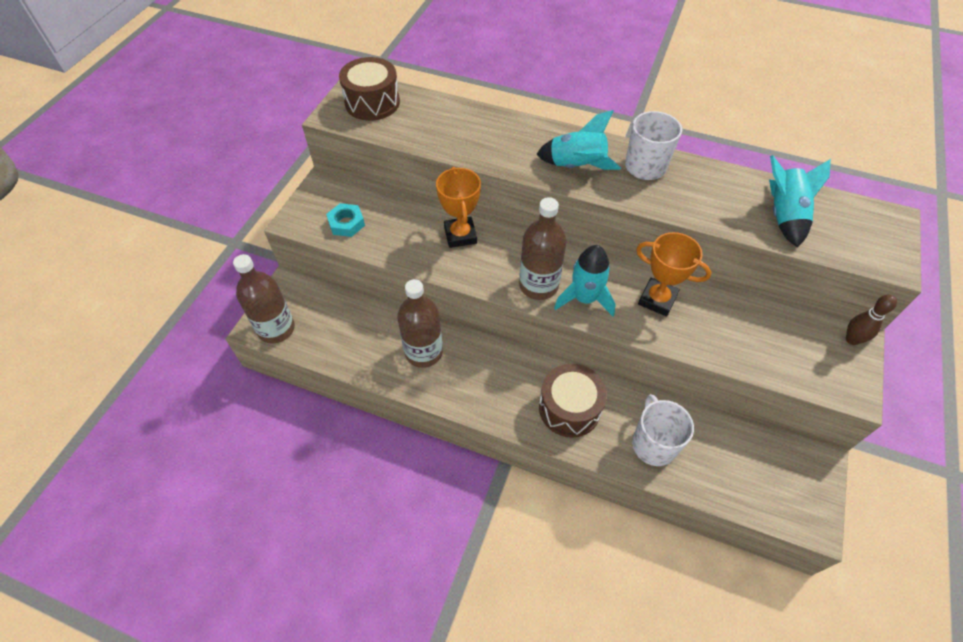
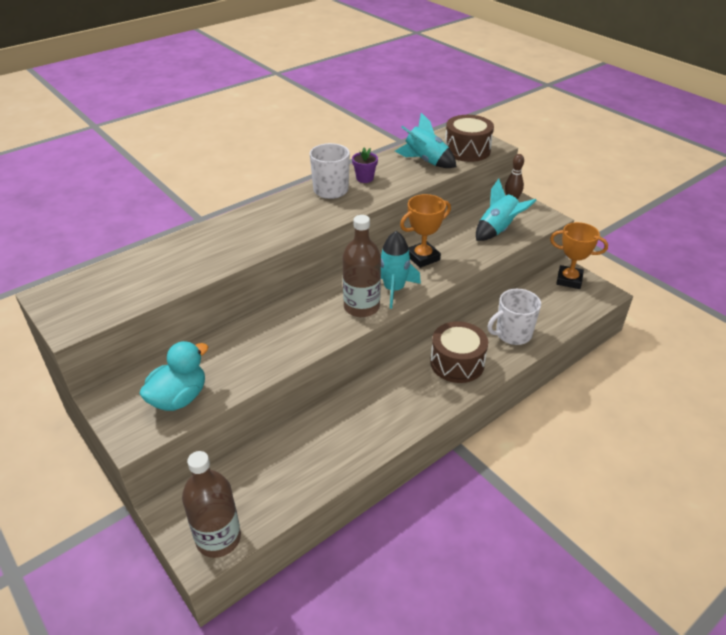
camera: 60 degrees left, 15 degrees down
(346, 223) = (179, 398): turquoise nut -> turquoise duck
(372, 102) = (87, 294): brown drum -> brown drum (467, 150)
(423, 352) = (340, 429): brown bottle -> none
(460, 235) = (269, 329): orange trophy -> orange trophy (569, 280)
(576, 166) = (297, 217): turquoise rocket -> turquoise rocket (498, 230)
(653, 444) = (512, 334): white mug -> white mug turned 45 degrees counterclockwise
(694, 181) = (364, 178): none -> purple flower pot

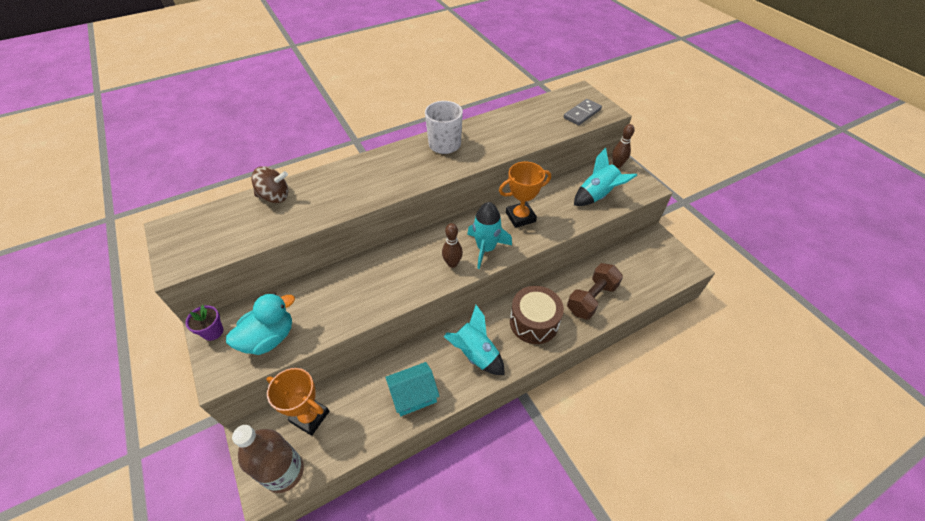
camera: 10 degrees right, 10 degrees up
(159, 254) = (275, 197): none -> brown spinning top
(344, 447) = (413, 395): none -> turquoise house
(361, 307) = (452, 263): brown bottle -> brown bowling pin
(364, 178) = (479, 135): purple flower pot -> purple flower pot (213, 332)
(425, 161) = (540, 122): turquoise rocket -> turquoise rocket (475, 354)
(467, 150) = (582, 114): brown drum -> grey domino
(512, 334) = (591, 299): white mug -> brown dumbbell
(569, 280) = (657, 248): orange trophy -> orange trophy (310, 416)

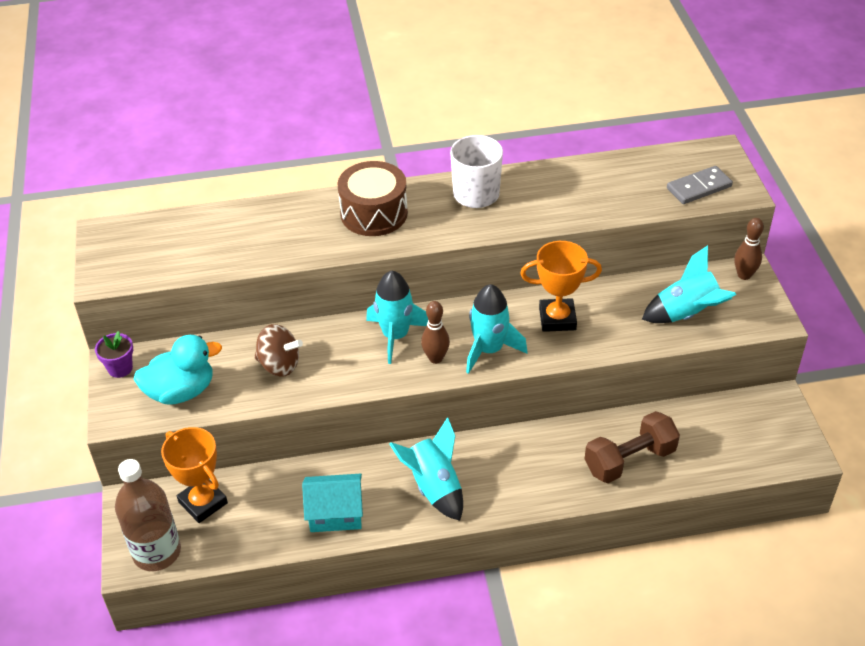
camera: 20 degrees right, 5 degrees down
(275, 197) = (233, 220): brown spinning top -> brown spinning top (279, 365)
(418, 254) = (396, 336): none -> turquoise rocket
(534, 322) = (531, 469): brown drum -> brown drum (374, 213)

